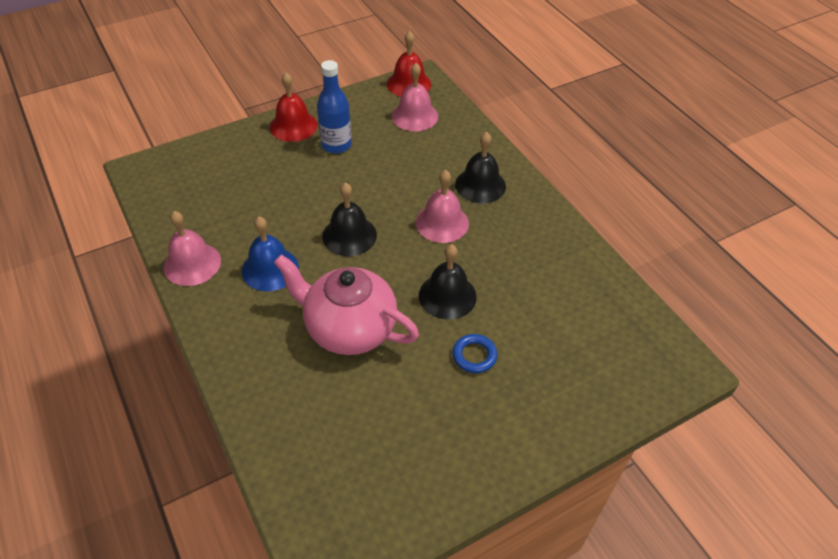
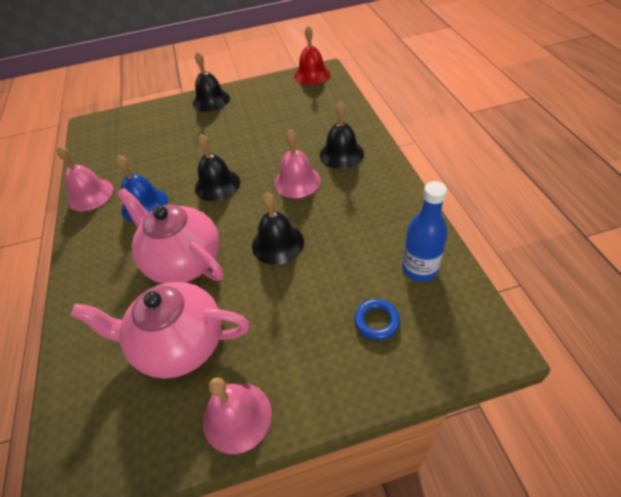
camera: 20 degrees right, 0 degrees up
(293, 126) = (211, 100): red bell -> black bell
(336, 145) = (237, 116): blue bottle -> blue bottle (419, 269)
(384, 415) = (179, 344): none -> pink teapot
(415, 116) = (307, 98): pink bell -> pink bell (237, 416)
(474, 356) = (281, 301): blue ring -> blue ring (376, 321)

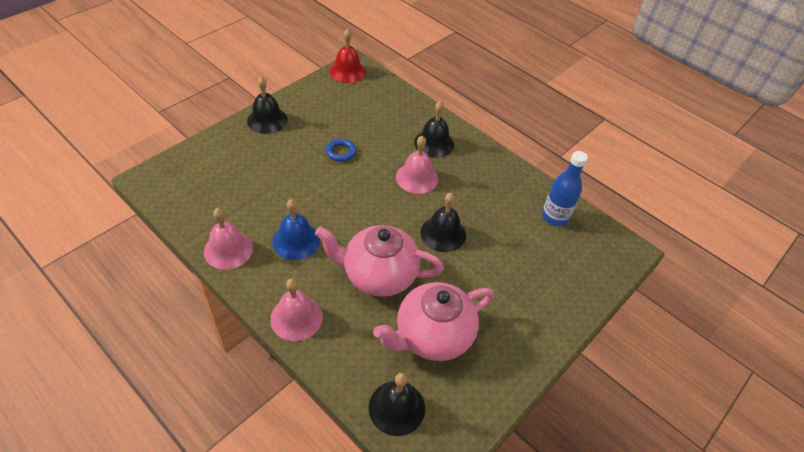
camera: 40 degrees left, 0 degrees up
(217, 184) = (349, 201): black bell -> black bell (396, 407)
(237, 416) = (514, 362): pink bell -> pink bell (296, 317)
(376, 321) = (553, 263): blue ring -> blue ring (341, 152)

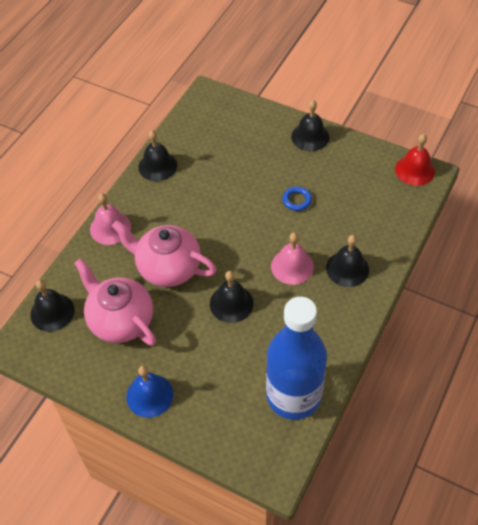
camera: 80 degrees right, 5 degrees up
(228, 249) = (157, 166): pink bell -> black bell
(296, 240) = (182, 203): blue bell -> blue bell (149, 395)
(378, 275) = (168, 268): pink teapot -> pink teapot turned 60 degrees counterclockwise
(555, 217) = (293, 396): blue bottle -> blue bottle, size x1.85

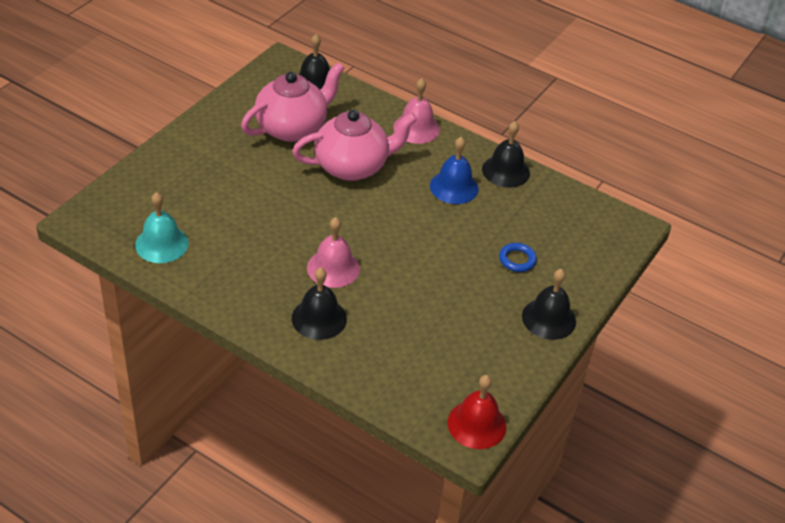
camera: 90 degrees right, 10 degrees down
(149, 395) = (199, 141): blue bell -> blue bell (454, 187)
(168, 268) = (352, 166): pink teapot -> pink teapot turned 45 degrees clockwise
(231, 303) = (293, 210): black bell -> none
(293, 396) = (162, 244): blue bottle -> turquoise bell
(297, 200) = (436, 287): blue ring -> blue ring (517, 260)

